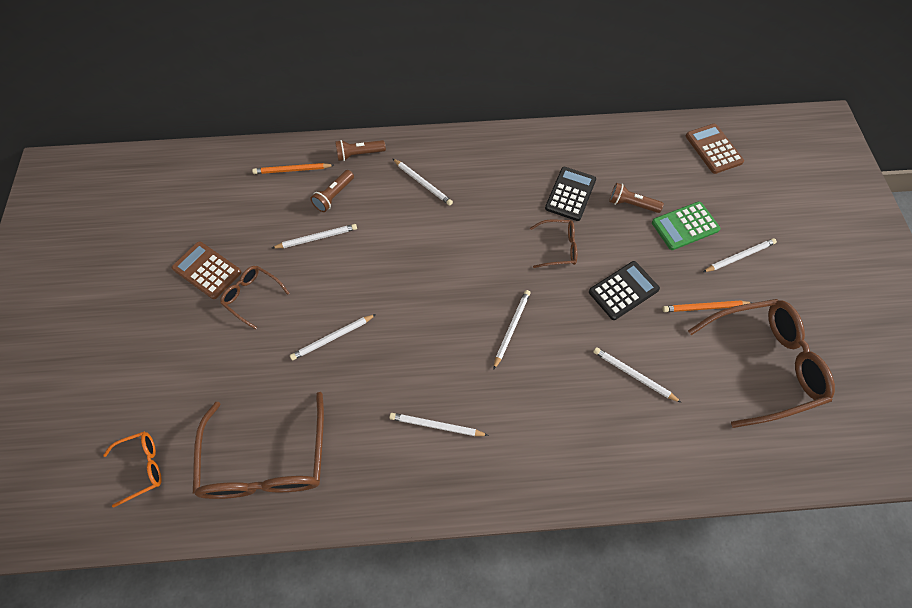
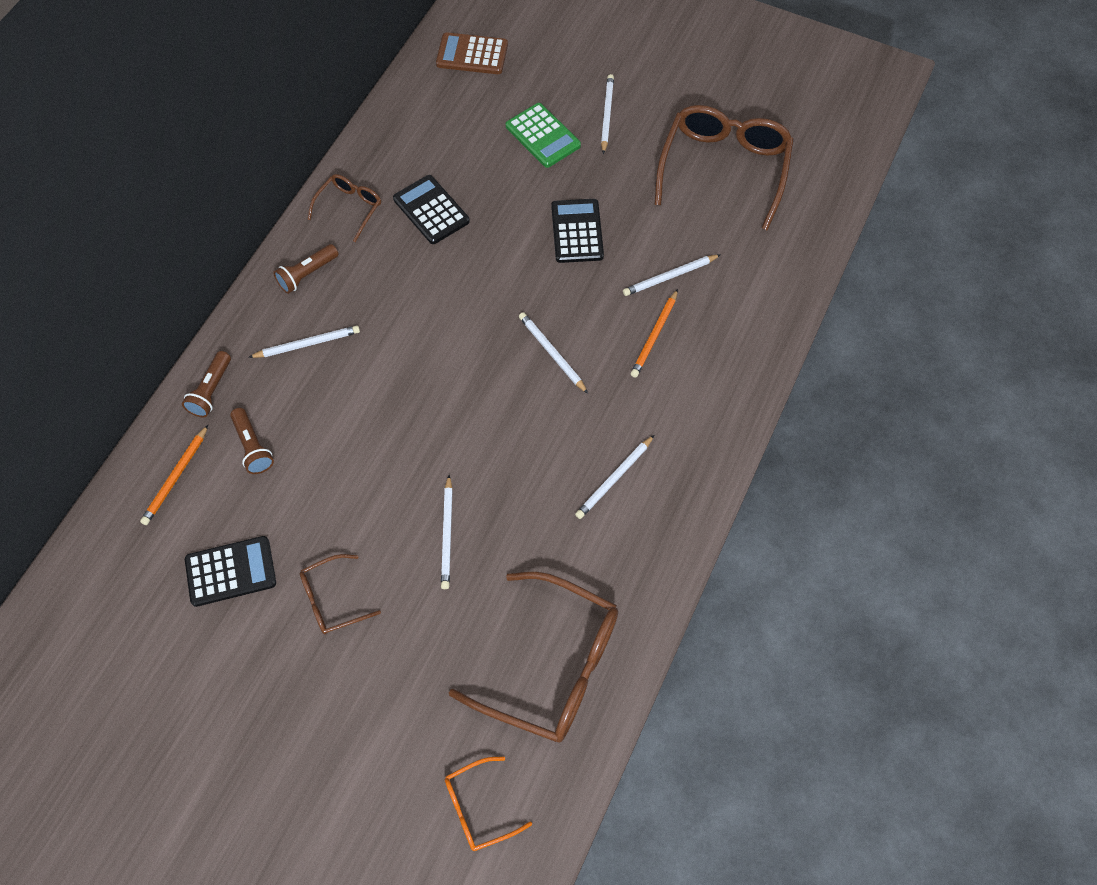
camera: 60 degrees left, 0 degrees up
(142, 467) = (478, 808): orange glasses -> orange glasses turned 120 degrees counterclockwise
(207, 270) = (257, 639): brown calculator -> none
(245, 232) = (231, 571): none -> black calculator
(317, 238) = (300, 492): white pencil -> none
(558, 247) = (488, 258): brown glasses -> brown glasses (350, 208)
(631, 204) = (484, 164): brown flashlight -> brown flashlight (307, 274)
(685, 226) = (543, 136): green calculator -> green calculator turned 45 degrees counterclockwise
(704, 307) = (640, 176): orange pencil -> orange pencil (654, 336)

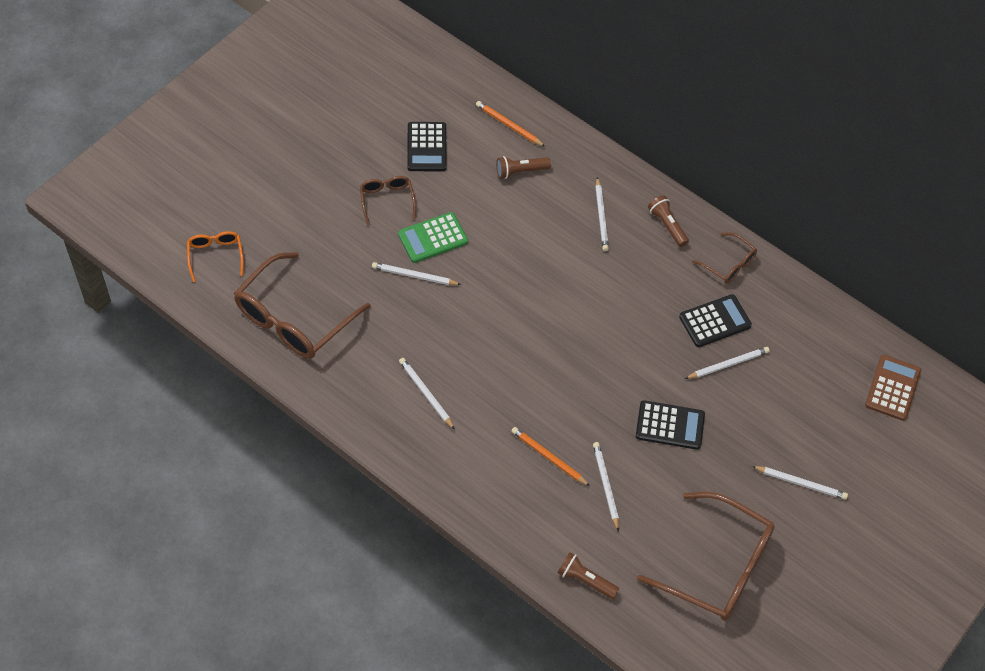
camera: 100 degrees right, 5 degrees down
(211, 391) = (574, 153): brown flashlight -> brown flashlight (585, 580)
(543, 136) = (783, 424): green calculator -> green calculator (433, 238)
(552, 353) = (550, 377): white pencil -> white pencil (728, 364)

